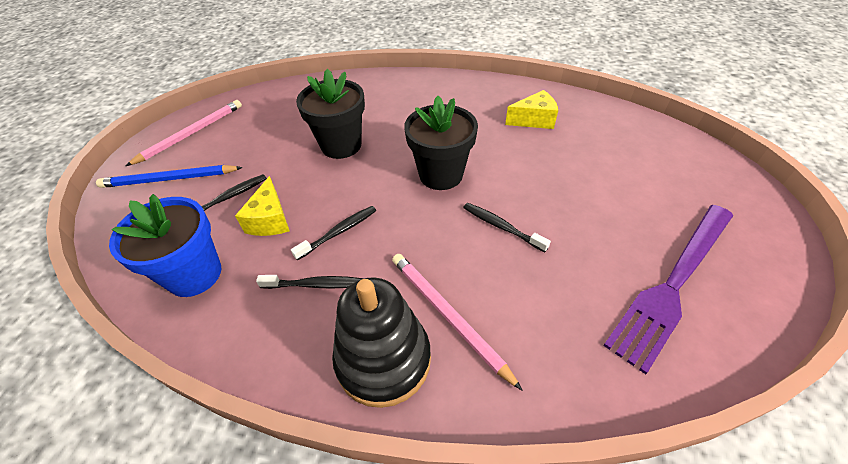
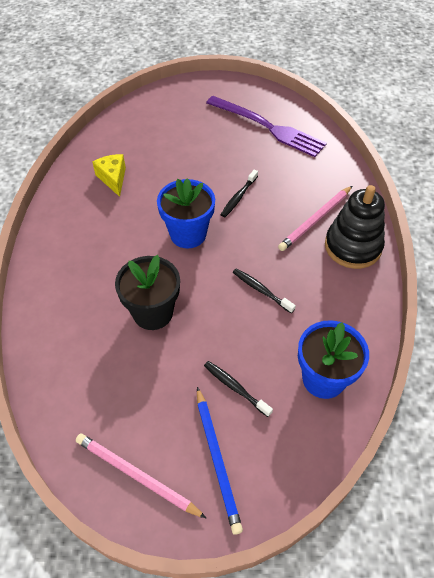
camera: 100 degrees left, 5 degrees up
(270, 220) = (257, 343): yellow cheese -> none
(314, 285) = (312, 294): black toothbrush -> none
(441, 174) = (188, 234): black flower pot -> blue flower pot

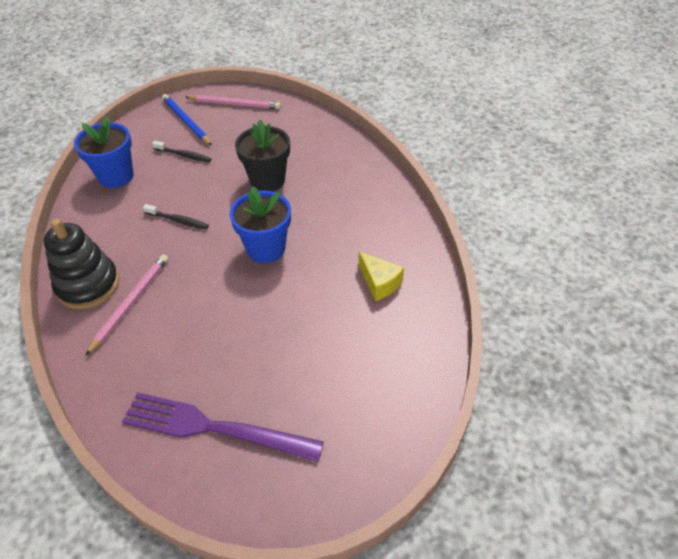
camera: 160 degrees right, 5 degrees down
(239, 197) = (225, 305): black toothbrush -> none

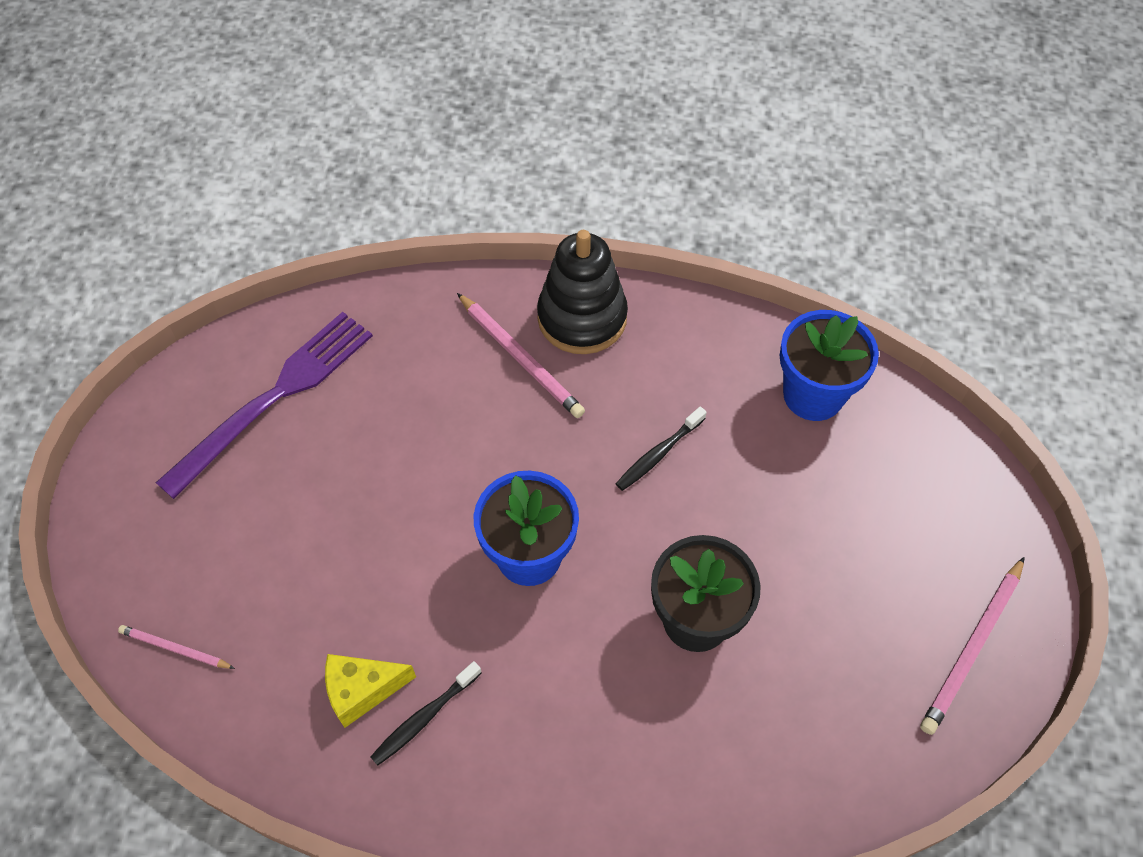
camera: 115 degrees right, 10 degrees up
(183, 155) = (831, 507): black toothbrush -> black toothbrush (425, 717)
(186, 121) = (940, 540): blue pencil -> none
(415, 381) = (175, 649): none -> pink pencil

